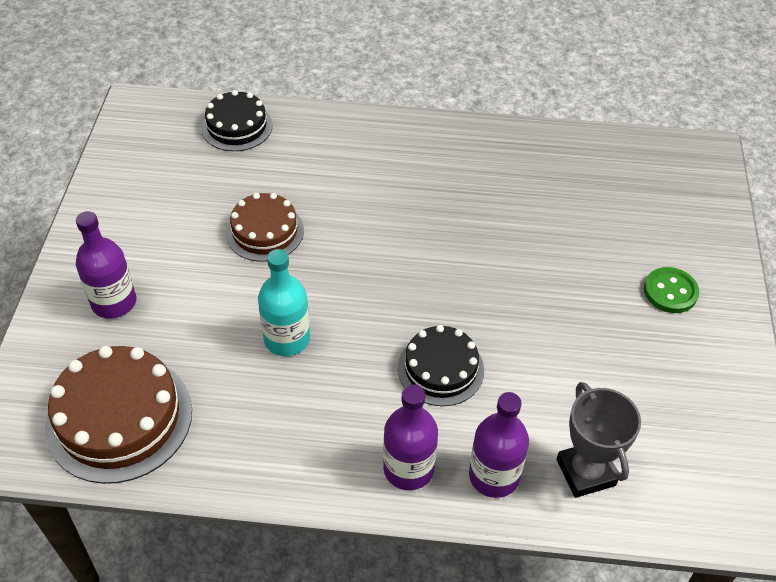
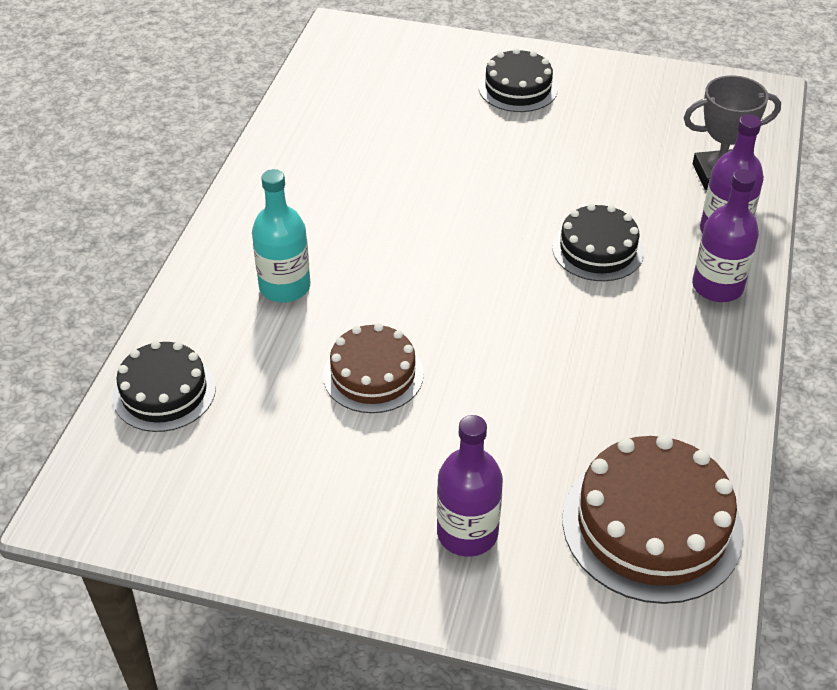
camera: 80 degrees left, 5 degrees down
(287, 339) = (546, 365): turquoise bottle -> turquoise bottle (285, 287)
(670, 292) = (518, 88): green button -> black cake

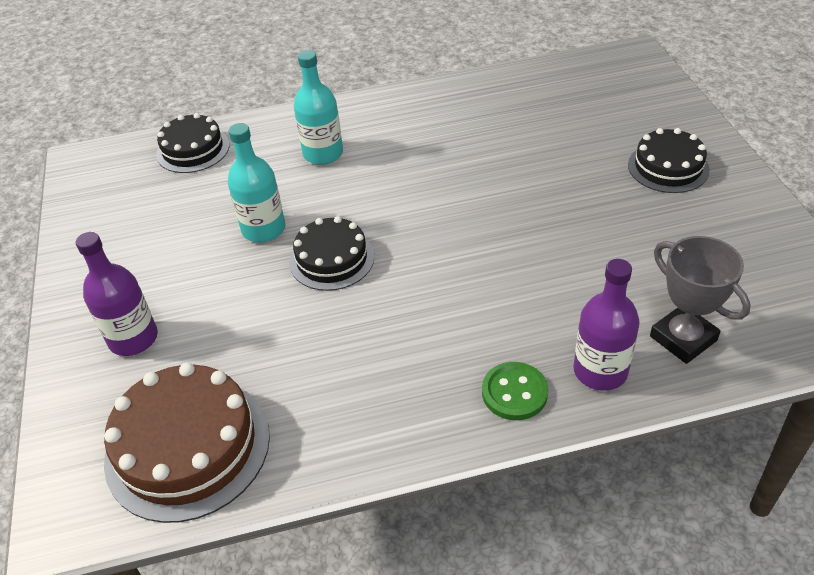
camera: 65 degrees right, 0 degrees up
(373, 374) = (263, 229): brown cake -> turquoise bottle
(598, 249) = (497, 294): black cake -> black cake (332, 259)
(717, 287) = (514, 393): purple bottle -> green button

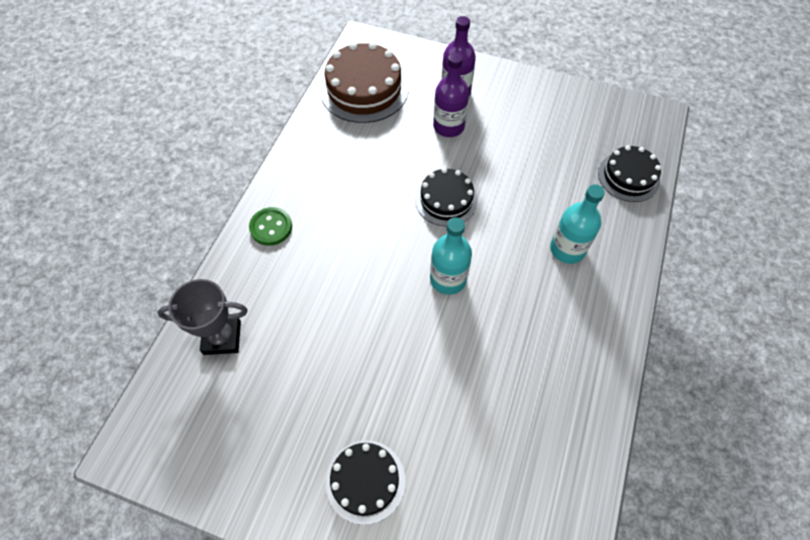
camera: 120 degrees right, 15 degrees up
(263, 229) = (504, 179): turquoise bottle -> turquoise bottle (448, 279)
(600, 371) = (245, 276): purple bottle -> purple bottle (448, 126)

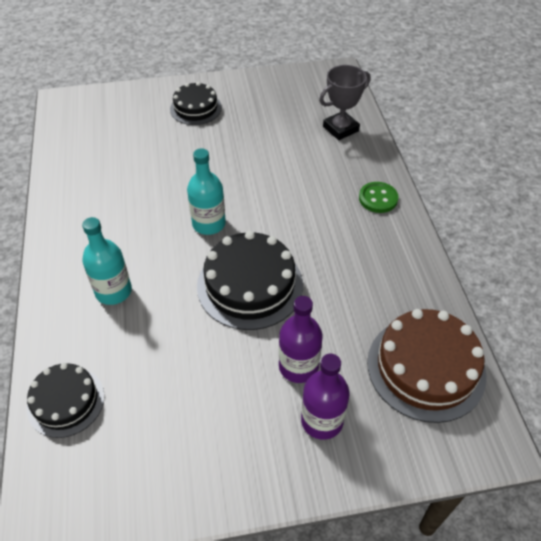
camera: 150 degrees right, 10 degrees down
(446, 200) = (250, 285): black cake -> black cake, size x1.60

